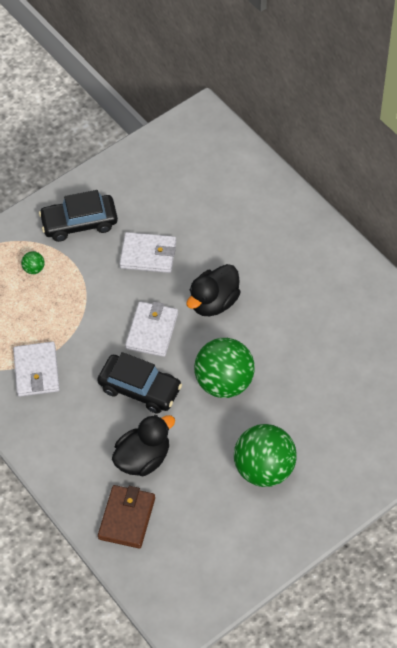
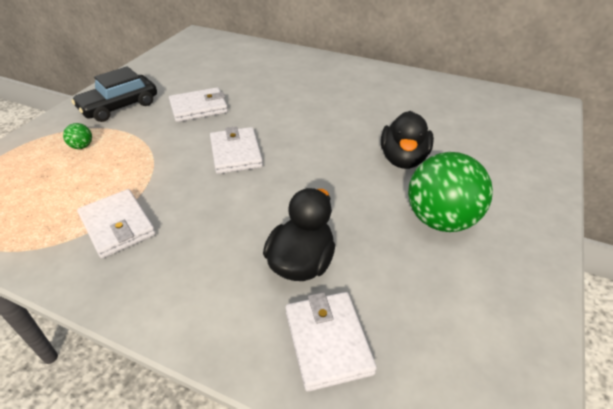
camera: 30 degrees left, 15 degrees down
(127, 518) = (328, 342): brown wallet -> white wallet
(140, 389) = (253, 200): black car -> none
(214, 302) = (282, 119): black duck -> black duck (403, 159)
(224, 382) = (337, 167): green ball -> none

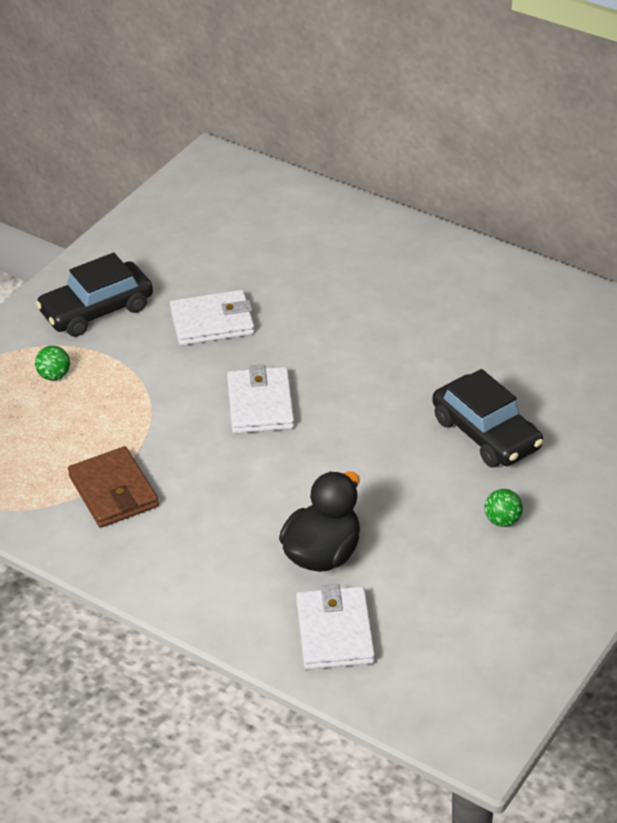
camera: 10 degrees right, 0 degrees up
(117, 226) = (113, 491): white wallet -> brown wallet
(403, 159) = (486, 433): black duck -> black car
(440, 220) = (502, 521): green ball -> green ball, size x0.41

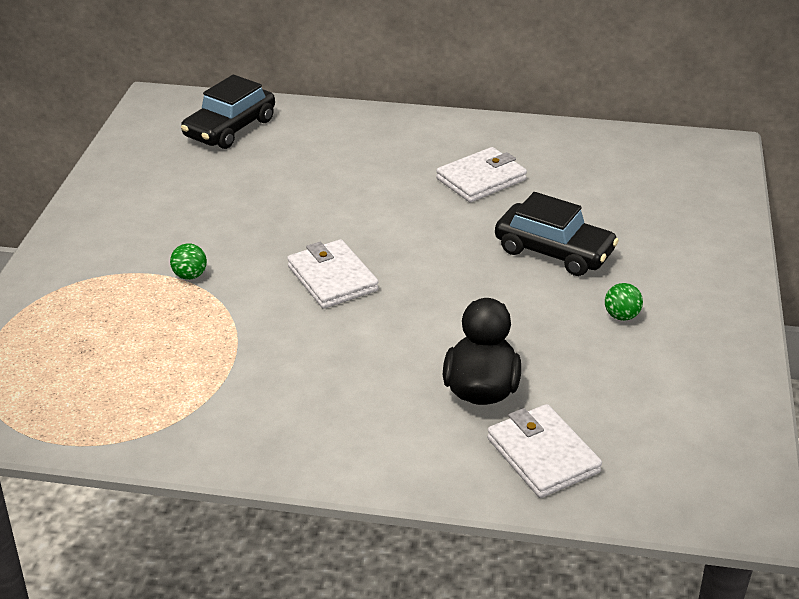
camera: 25 degrees left, 5 degrees down
(54, 376) = (108, 304): green ball -> green ball (190, 276)
(97, 310) = (118, 238): black car -> black car (230, 128)
(113, 491) = (235, 391): brown wallet -> none
(212, 322) = (240, 223): white wallet -> white wallet (481, 179)

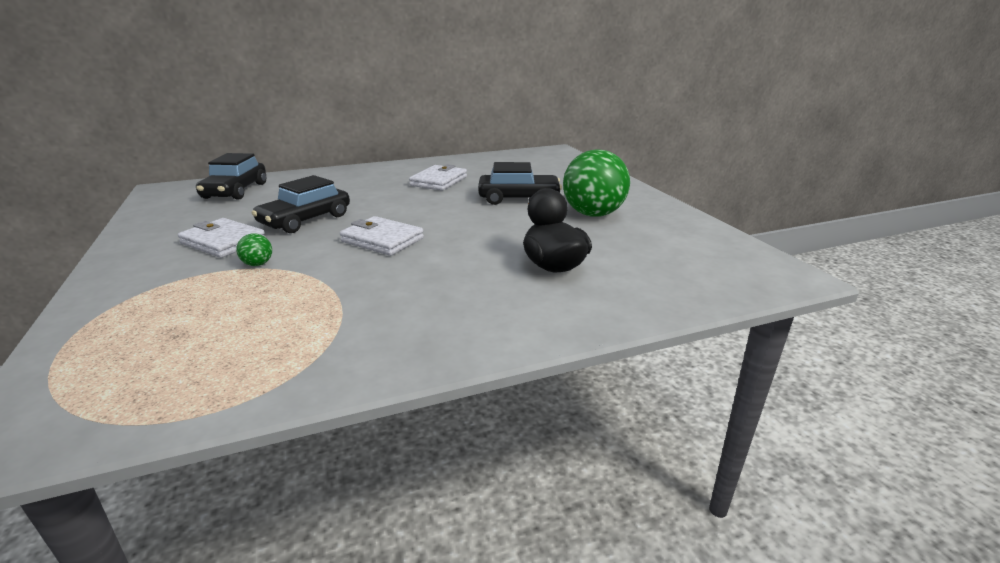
camera: 30 degrees left, 10 degrees down
(274, 213) = (305, 220): none -> black car
(542, 455) = (637, 287): white wallet -> white wallet (223, 242)
(621, 316) = (593, 214): green ball -> green ball, size x2.46

